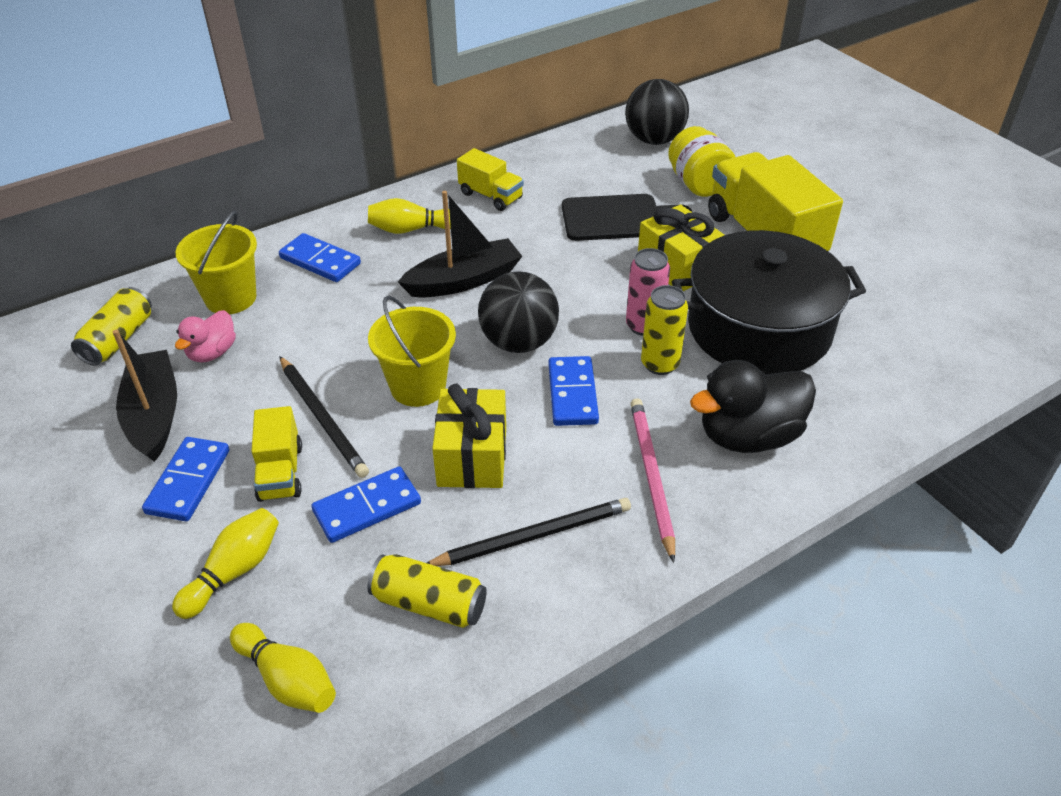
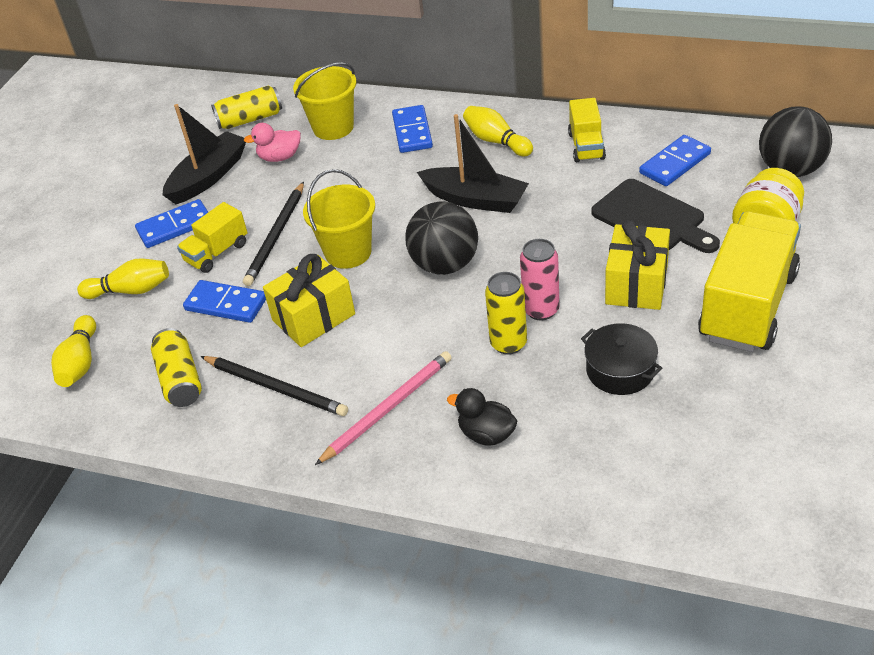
camera: 55 degrees right, 0 degrees up
(572, 394) = (424, 322): blue domino -> blue domino (674, 163)
(748, 436) = (486, 434): black duck -> black duck, size x0.57
(759, 328) = (620, 370): black pot -> black pot, size x0.46

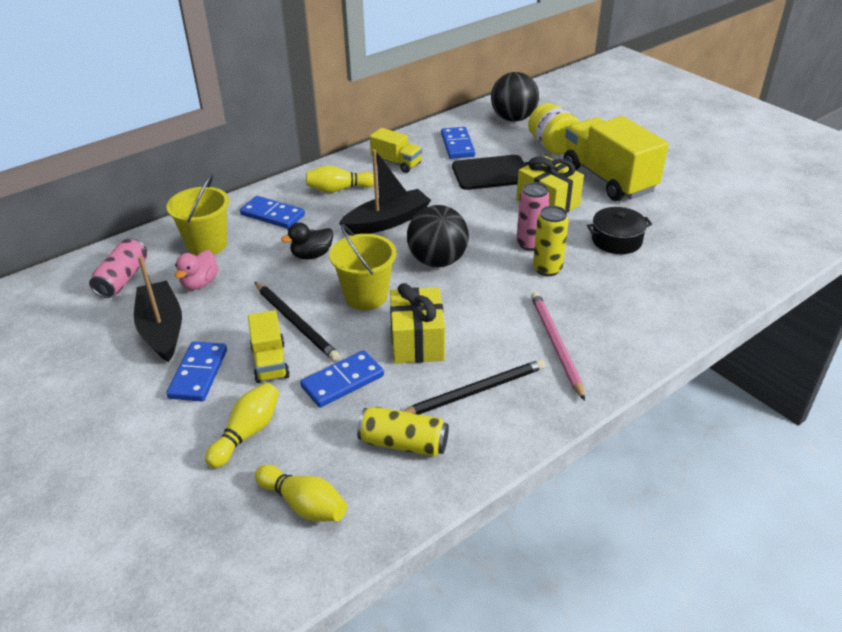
camera: 60 degrees left, 5 degrees down
(250, 119) = (123, 279): yellow can -> pink can
(486, 434) = (623, 313): black duck -> black duck (312, 255)

